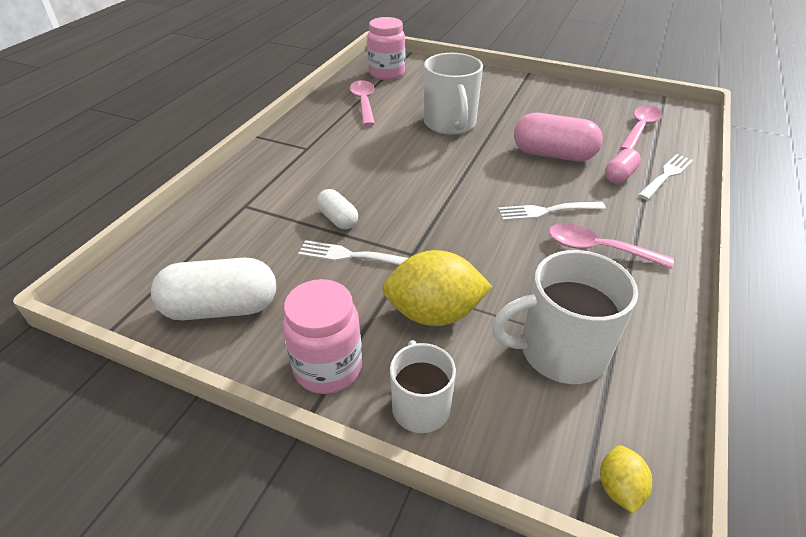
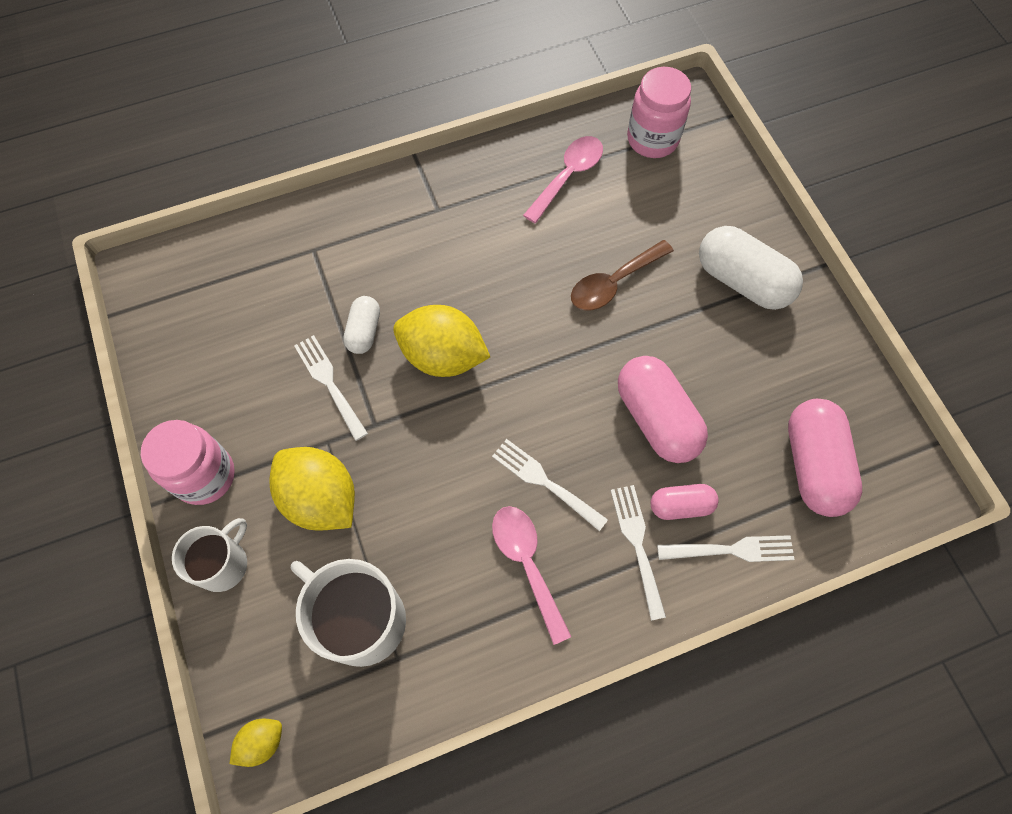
camera: 45 degrees right, 25 degrees up
(221, 308) = (195, 355): white capsule -> white capsule (742, 281)
(405, 200) = (443, 356): none -> yellow lemon
(450, 124) = (614, 283): white mug -> brown spoon
(629, 202) = (638, 545): none -> white fork
(640, 128) = (813, 465): pink spoon -> pink capsule

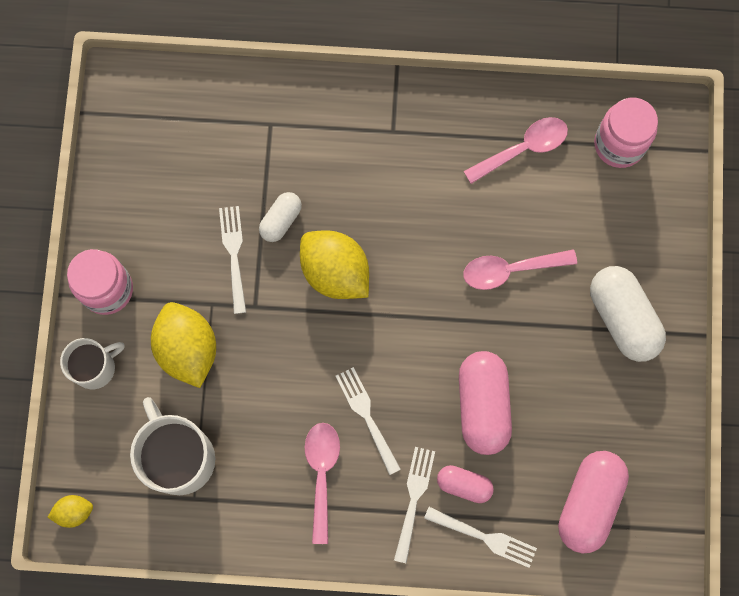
camera: 25 degrees right, 10 degrees up
(614, 283) = (510, 270): brown spoon -> pink spoon

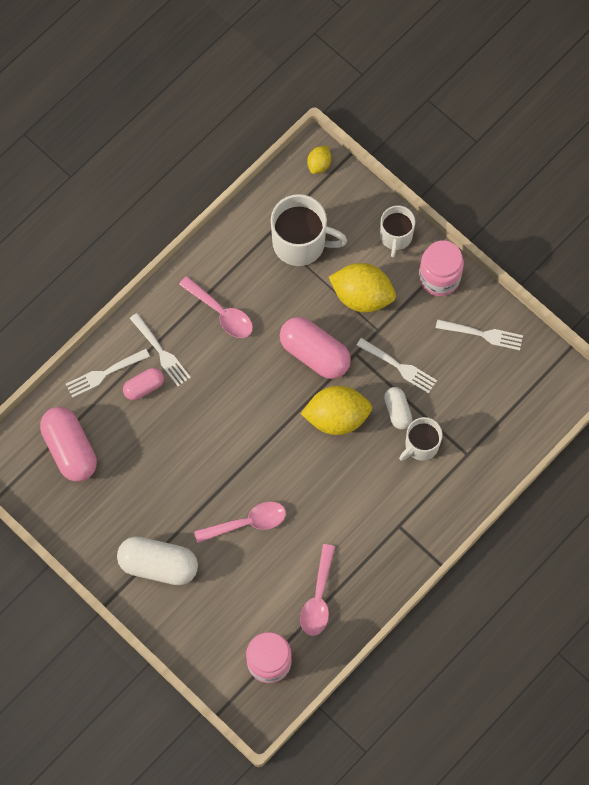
camera: 130 degrees right, 5 degrees down
(297, 172) = (421, 445): none -> white mug
(367, 416) = (232, 365): white fork -> white fork (482, 334)
(482, 405) = (180, 436): pink capsule -> pink capsule (314, 353)
(510, 270) = (247, 522): pink spoon -> pink spoon turned 45 degrees clockwise

